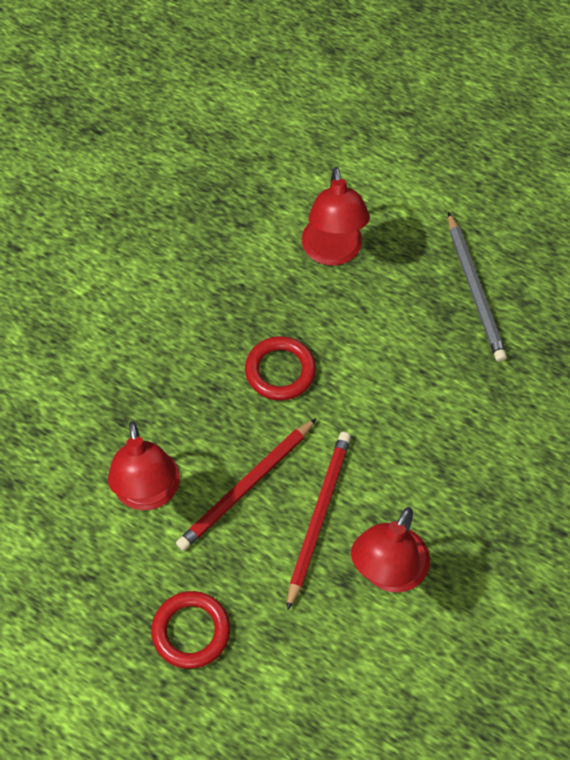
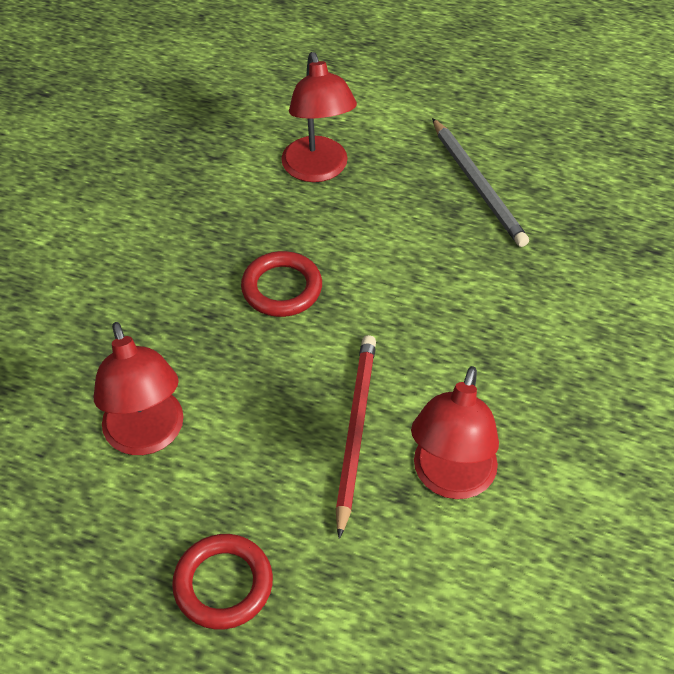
camera: 10 degrees left, 10 degrees down
(246, 487) = (264, 411): red pencil -> none

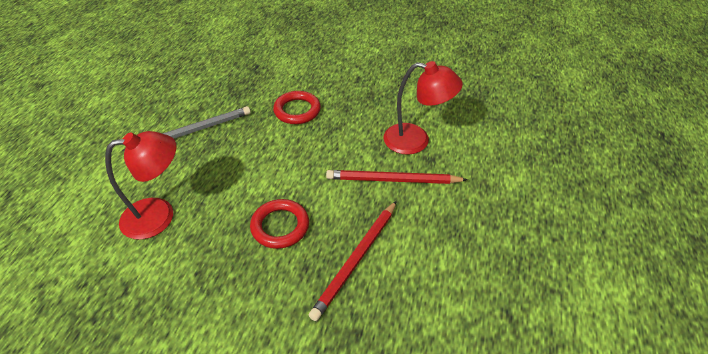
camera: 95 degrees left, 5 degrees down
(148, 436) = (418, 290): red lamp -> none
(210, 369) = (356, 260): none -> red pencil
(223, 584) = (510, 232): red ring -> red ring (297, 110)

